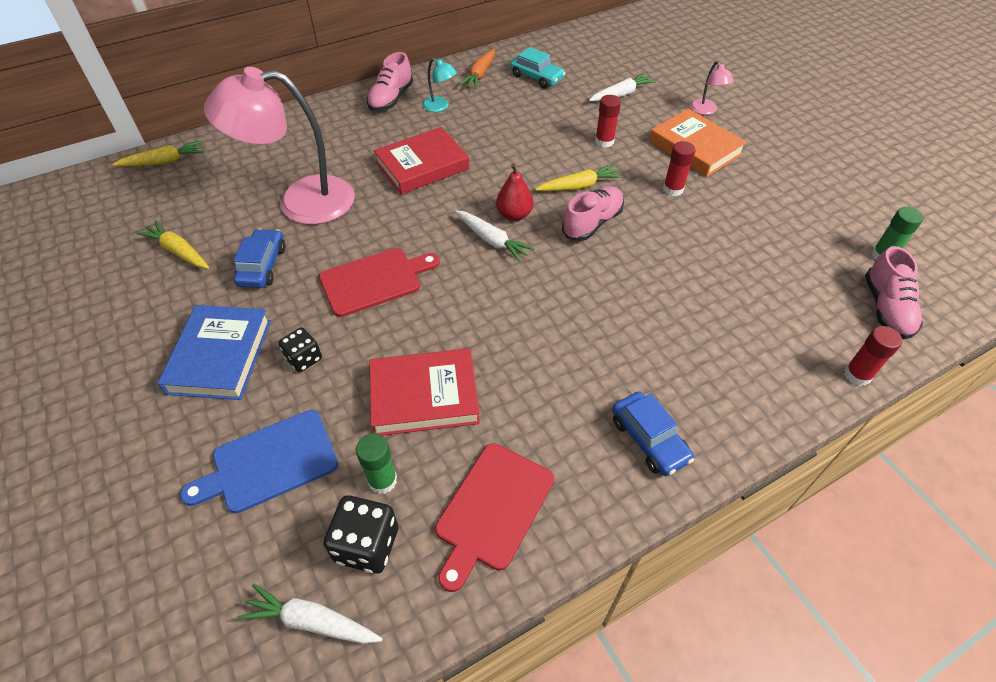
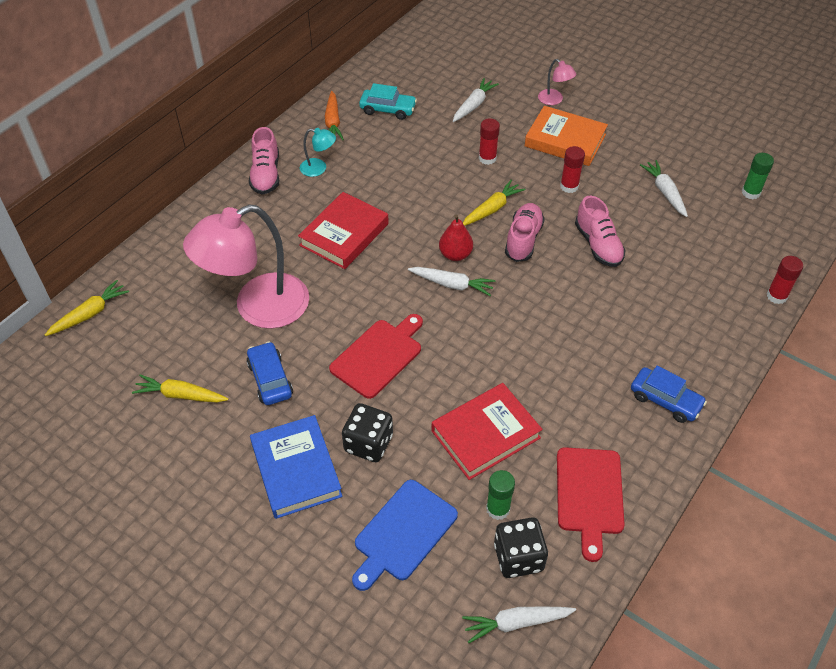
camera: 25 degrees left, 0 degrees up
(304, 358) = (368, 443): black dice -> black dice, size x1.53
(777, 225) = (664, 192): none -> white carrot
(886, 308) = (772, 236): pink shoe -> pink shoe (598, 245)

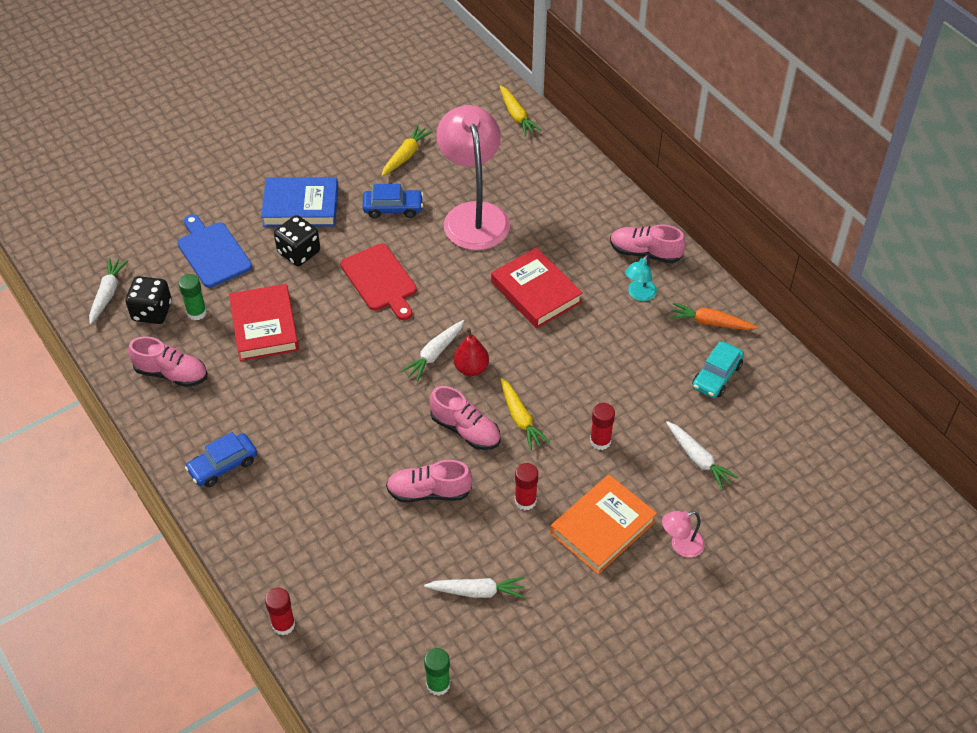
camera: 110 degrees right, 0 degrees up
(589, 495) = (171, 373): red cutting board -> pink shoe

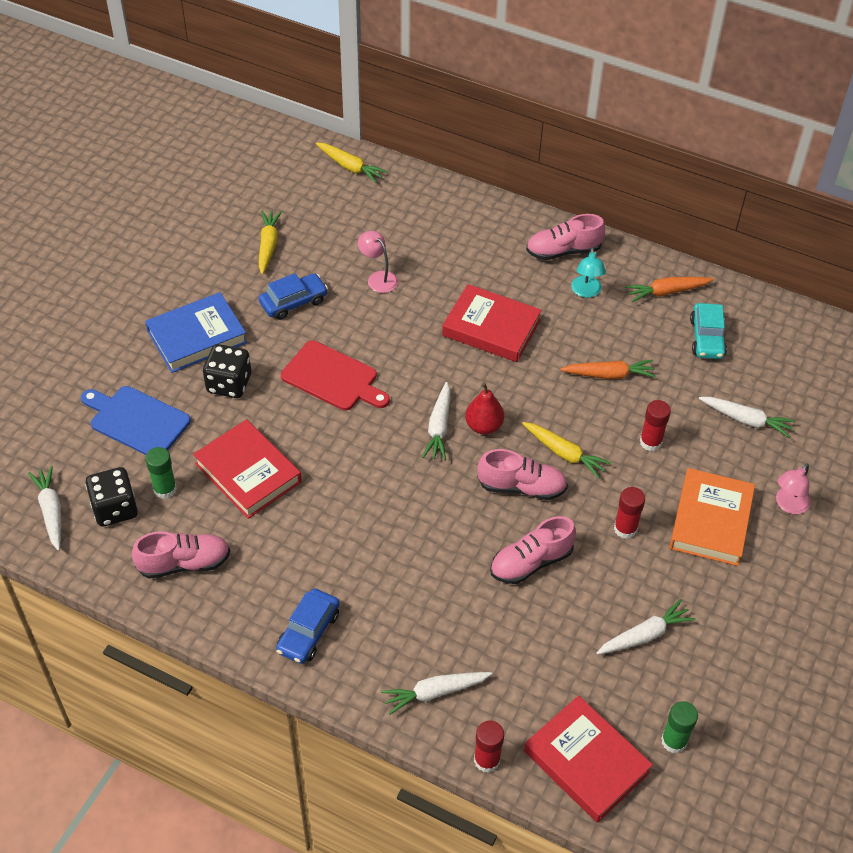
camera: 30 degrees left, 0 degrees up
(282, 555) = (435, 692): none -> white carrot
(357, 664) = (586, 762): none -> red book
(473, 215) = (378, 278): pink lamp -> pink lamp, size x0.42
(606, 371) = (609, 375): none -> orange carrot

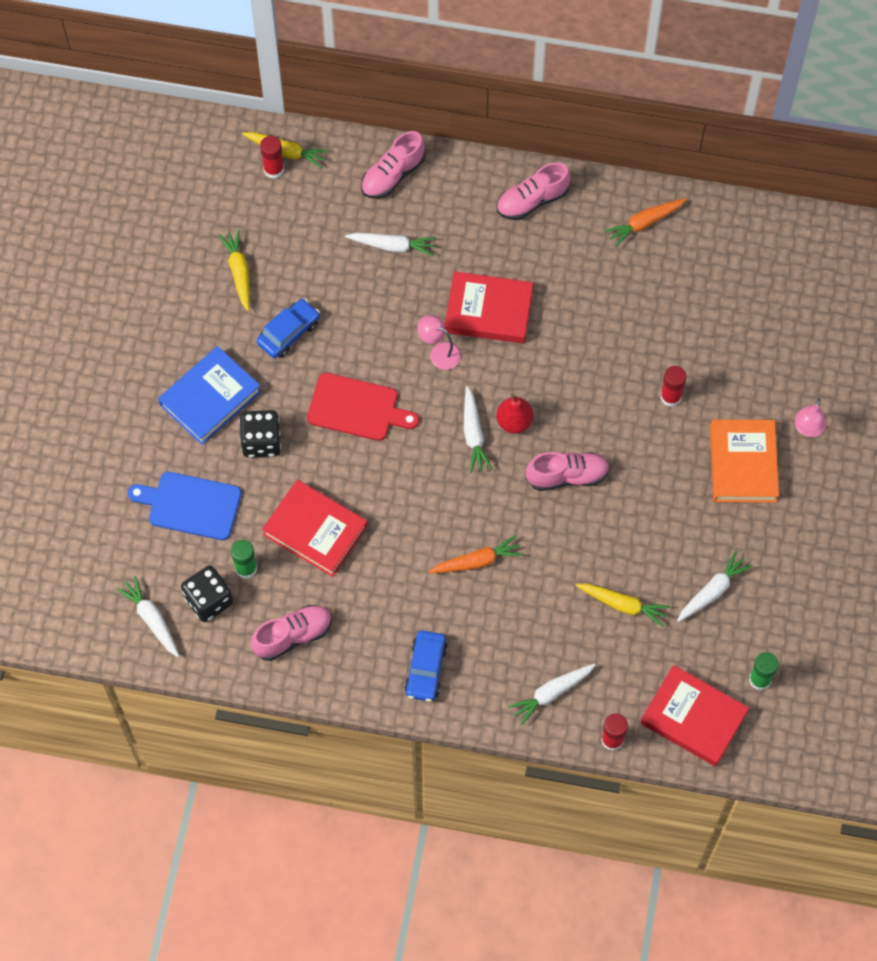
camera: 15 degrees left, 15 degrees up
(378, 278) = (361, 282): pink lamp -> pink lamp (439, 352)
(531, 562) = (597, 549): pink shoe -> pink shoe (393, 175)
(564, 453) = (596, 430): yellow carrot -> yellow carrot (623, 605)
(586, 292) = (567, 244): turquoise lamp -> none
(609, 375) = (614, 334): orange carrot -> orange carrot (477, 561)
(625, 528) = (670, 493): red glue stick -> red glue stick (273, 169)
(707, 338) = (695, 267): turquoise car -> none
(746, 420) = (751, 349): white carrot -> white carrot (392, 246)

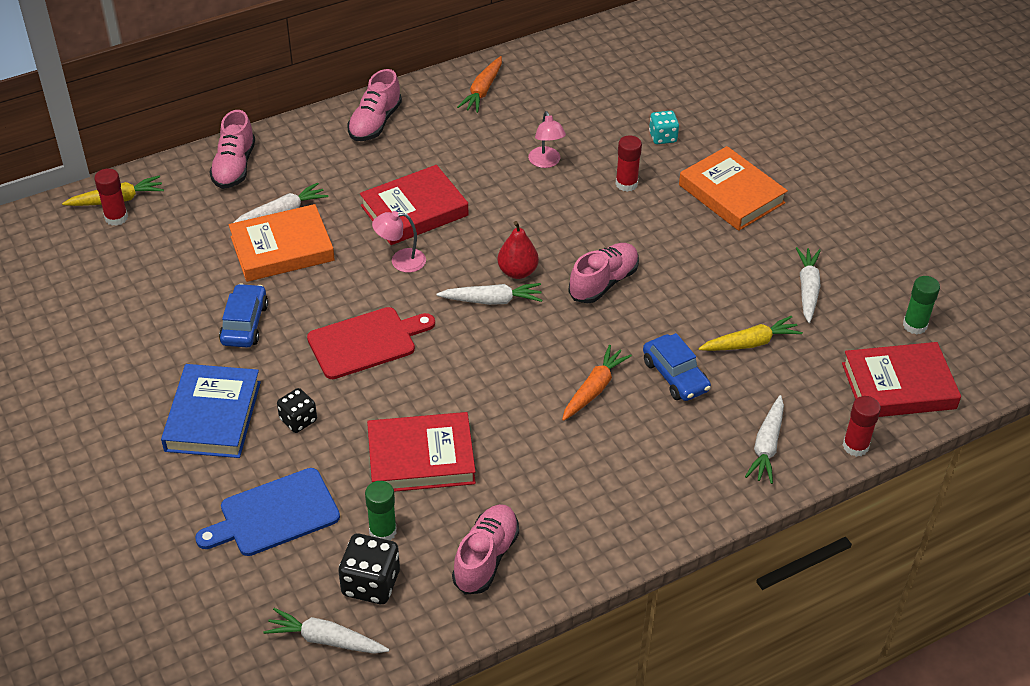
camera: 40 degrees left, 20 degrees down
(239, 272) = (152, 306): yellow carrot -> none
(261, 441) = (298, 420): black dice -> black dice, size x0.65
(366, 281) = (282, 248): none -> orange book
(426, 669) = (639, 501): blue car -> blue car (675, 376)
(473, 434) = (492, 300): white carrot -> white carrot turned 45 degrees counterclockwise
(743, 370) = (662, 137): none -> turquoise dice
(807, 429) = (752, 146): pink lamp -> pink lamp (546, 162)

